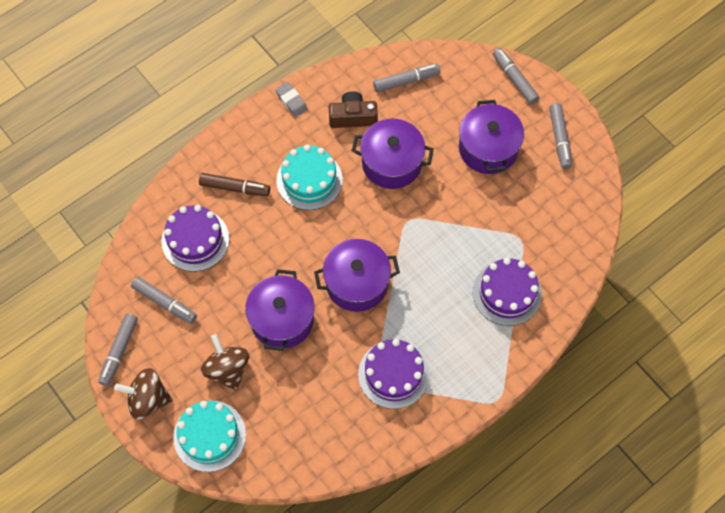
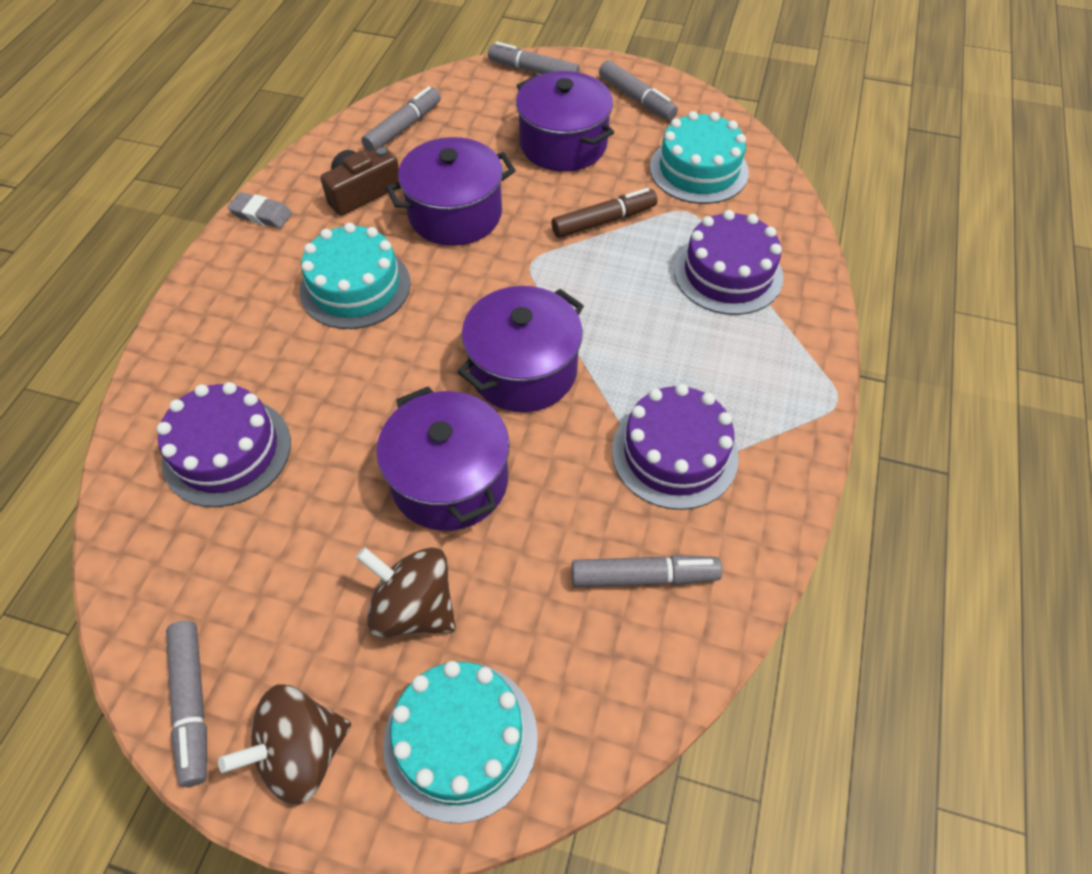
camera: 35 degrees left, 10 degrees down
(165, 303) = (232, 572): grey marker -> grey marker (644, 577)
(235, 188) = (247, 351): brown marker -> brown marker (604, 221)
(551, 215) = (698, 170): none -> turquoise cake

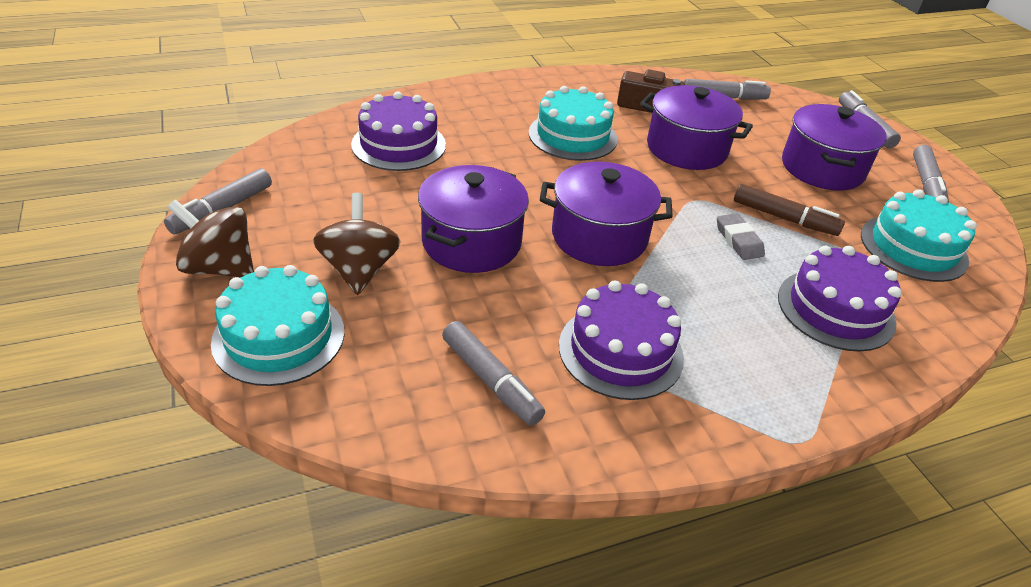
camera: 50 degrees right, 15 degrees down
(261, 214) = (578, 79): grey eraser -> grey eraser (738, 240)

